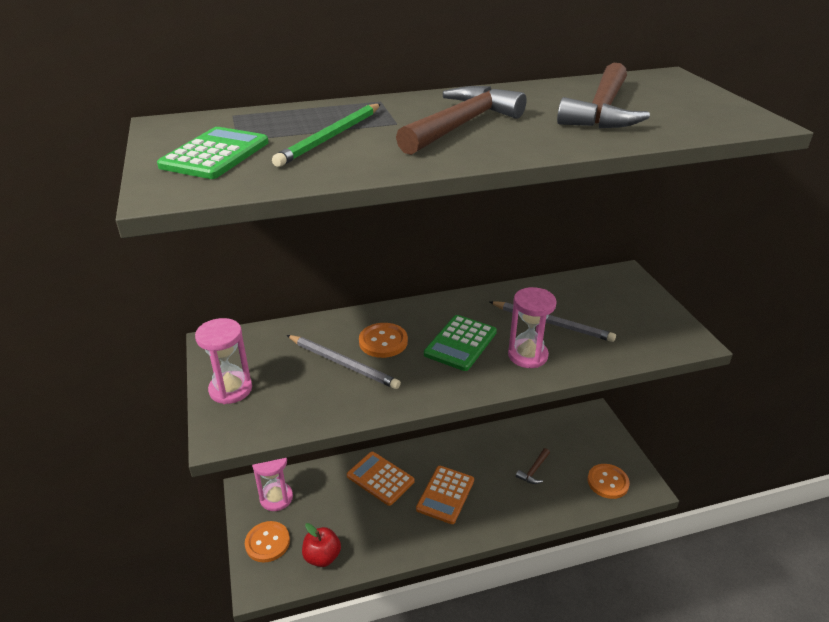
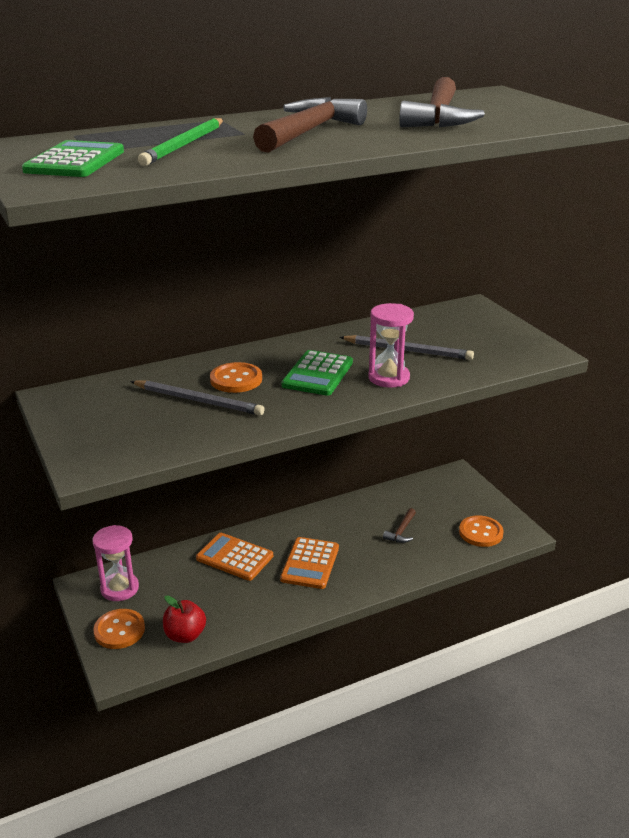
camera: 10 degrees left, 5 degrees down
(230, 389) = (82, 432): pink hourglass -> none

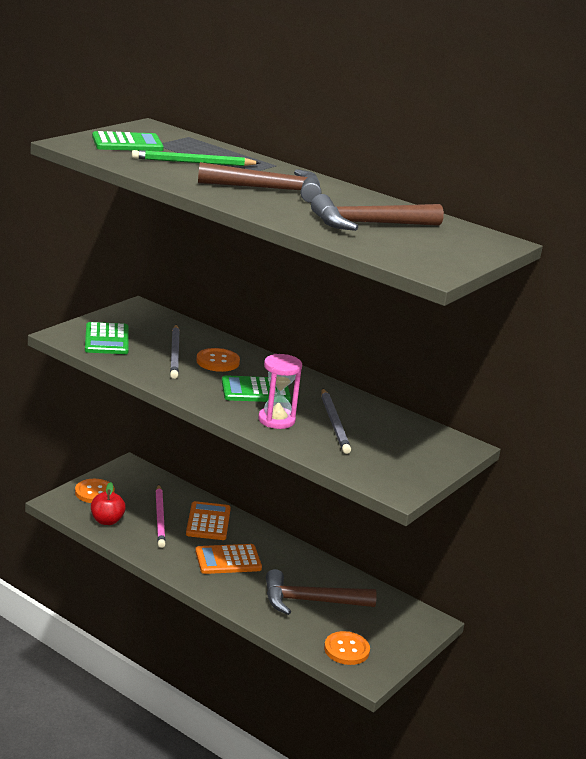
camera: 60 degrees right, 5 degrees down
(120, 588) = (136, 481): pink hourglass -> none
(125, 438) = (106, 339): none -> green calculator
(206, 591) = (160, 518): none -> pink pencil
(401, 531) = (310, 601): brown hammer -> brown hammer, size x2.14

